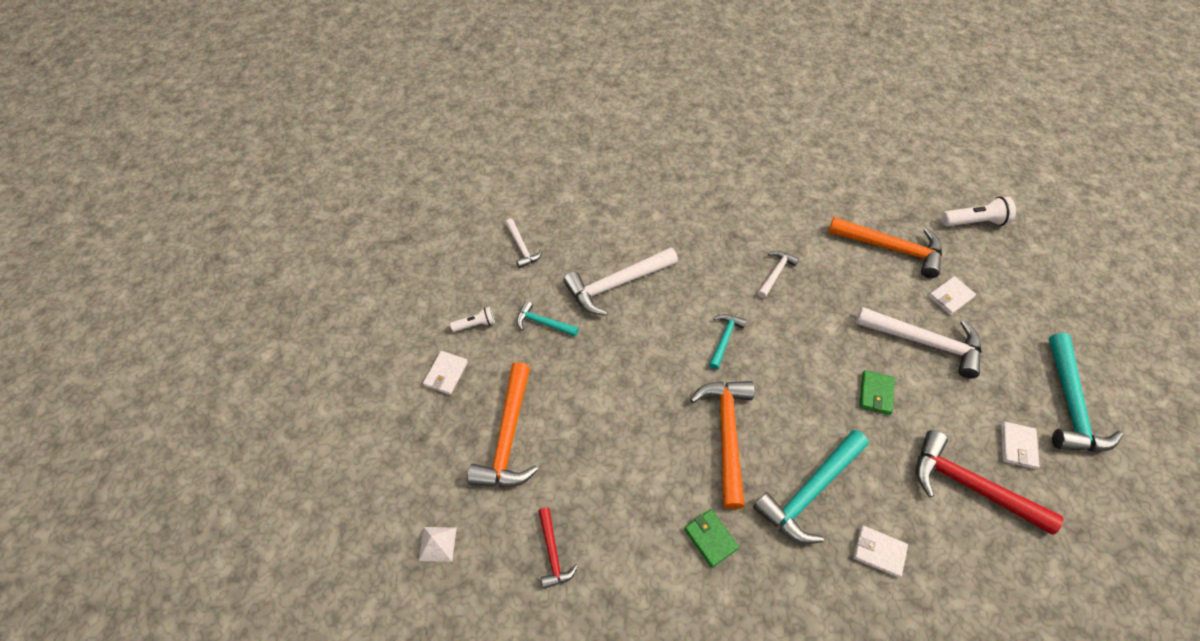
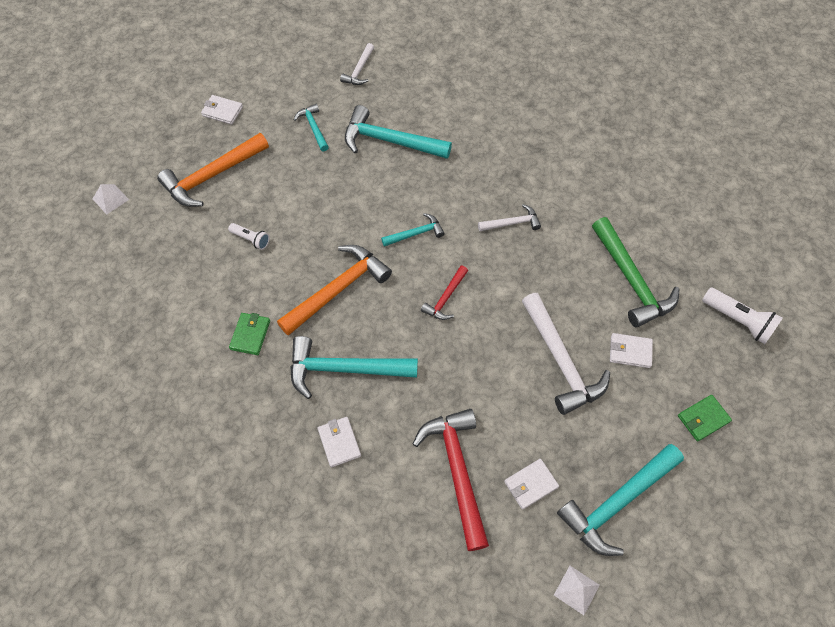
camera: 45 degrees right, 5 degrees up
(446, 374) = (222, 111): white wallet -> white wallet turned 45 degrees clockwise
(475, 324) = (273, 96): white flashlight -> white flashlight (251, 239)
(552, 553) = (158, 258): red hammer -> red hammer (445, 298)
(616, 284) = (390, 141): white hammer -> turquoise hammer
(875, 393) = (473, 358): green wallet -> green wallet (703, 418)
(891, 248) = (631, 280): orange hammer -> green hammer
(1126, 488) = (576, 590): none -> white pyramid

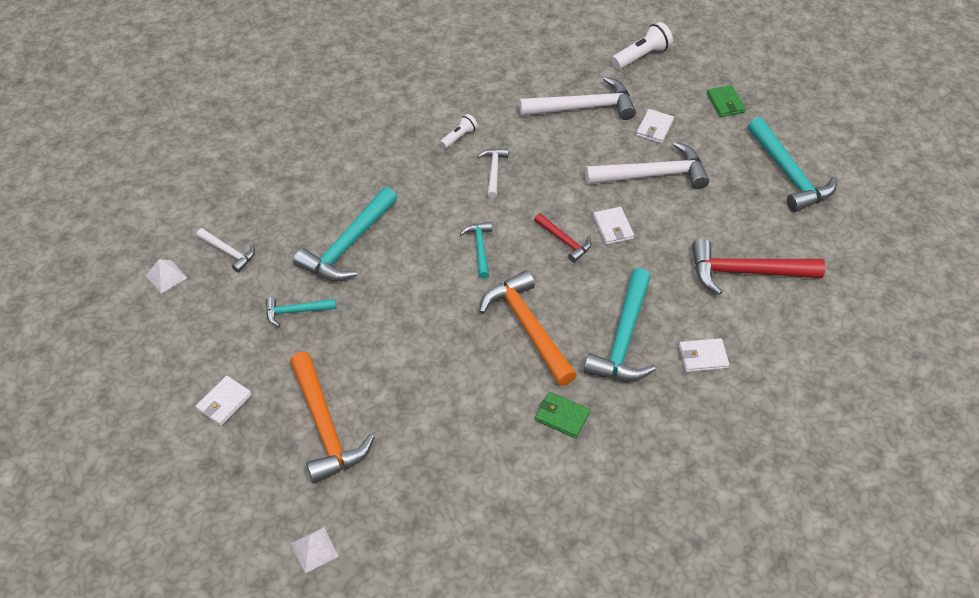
camera: 75 degrees left, 10 degrees down
(251, 239) = (435, 398): white flashlight -> white flashlight (459, 137)
(530, 484) = (766, 224): white wallet -> white wallet (613, 227)
(576, 590) = (858, 218): white pyramid -> white pyramid (166, 276)
(631, 280) = (583, 107): green hammer -> white hammer

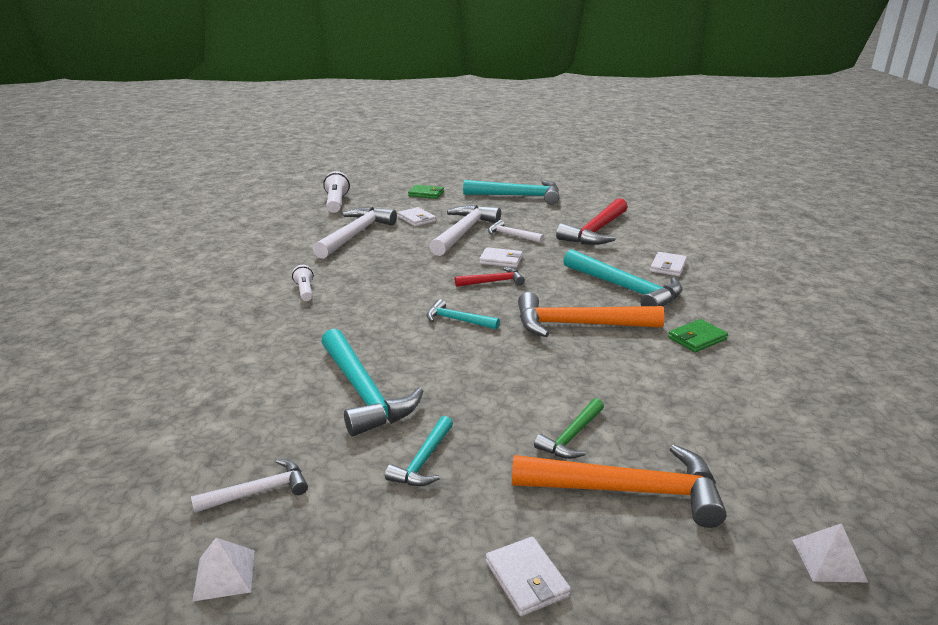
camera: 60 degrees left, 25 degrees down
(366, 377) = (571, 436): none -> green hammer
(494, 171) = (371, 288): white hammer -> white hammer (511, 235)

